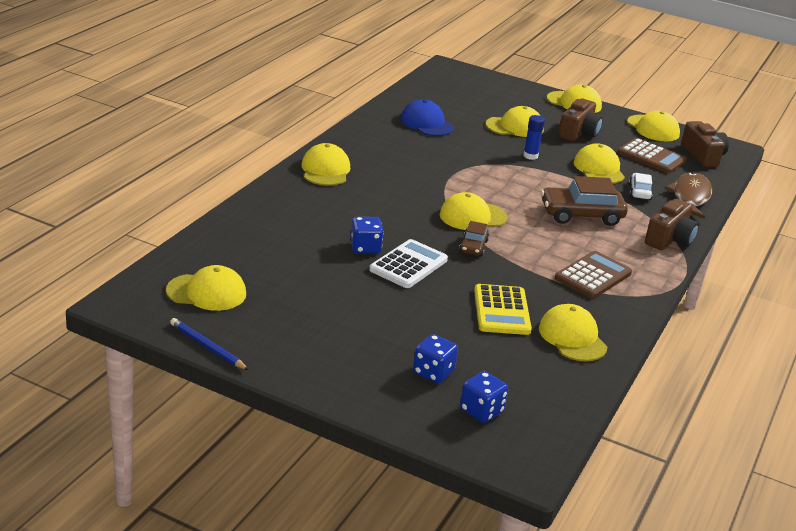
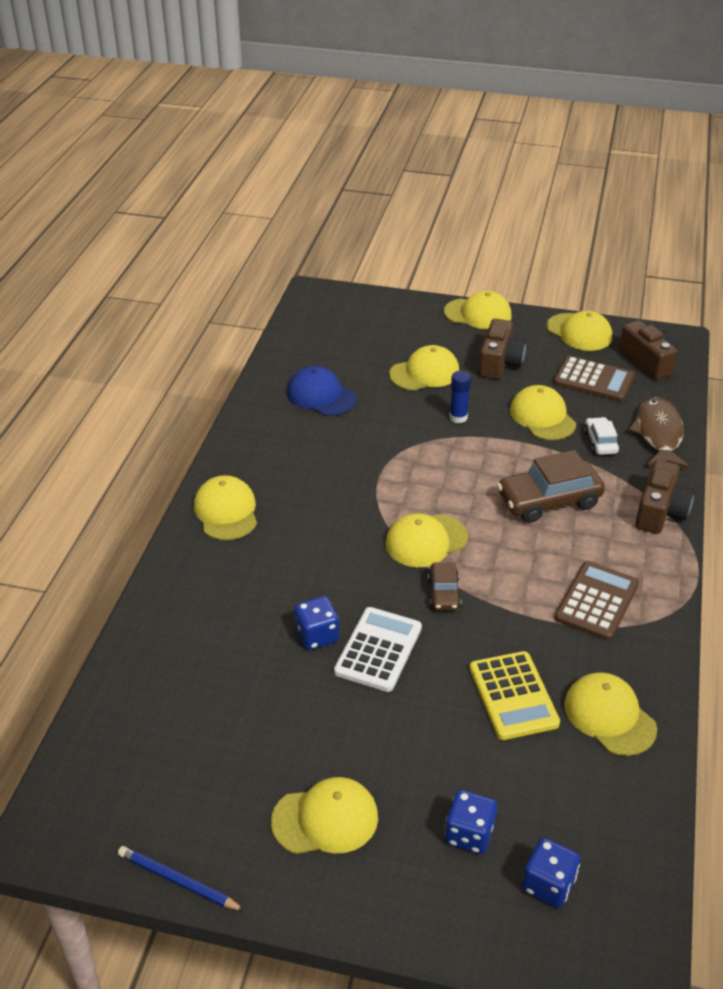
camera: 10 degrees left, 10 degrees up
(207, 292) = (147, 779): yellow cap -> yellow cap (325, 819)

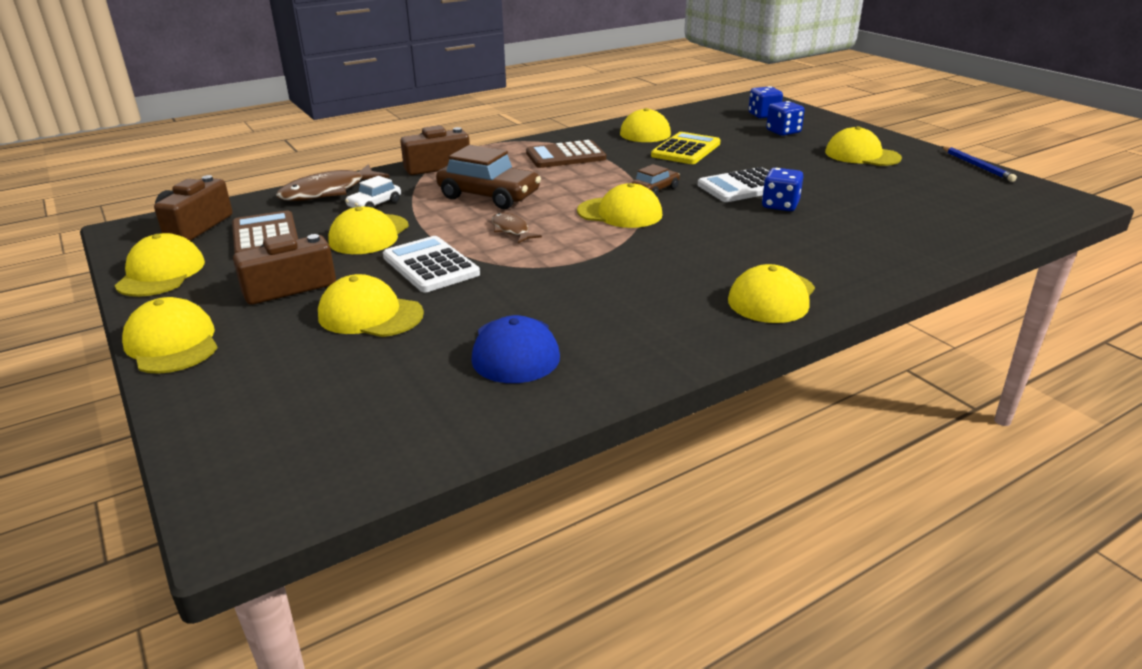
camera: 135 degrees left, 10 degrees down
(458, 417) = (430, 265): blue glue stick -> white calculator
(468, 475) = (511, 230): none -> brown fish

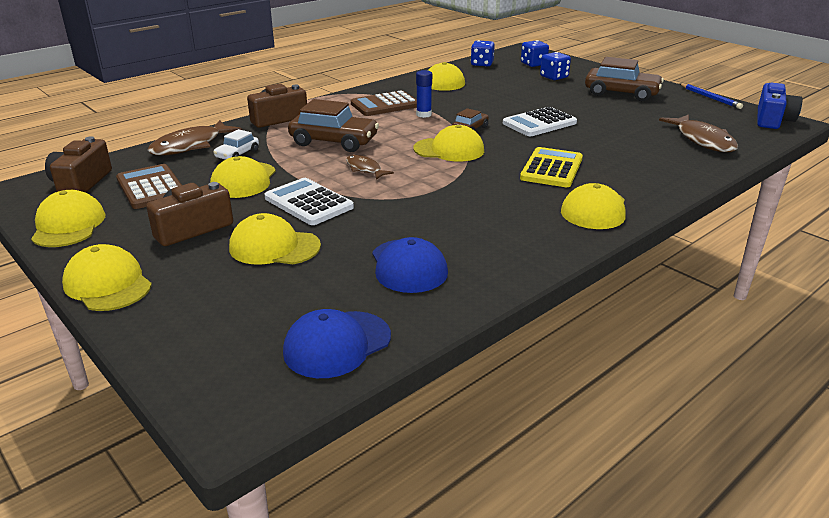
camera: 10 degrees left, 0 degrees up
(392, 438) = (337, 344): none -> blue cap
(606, 169) = (423, 114): none -> blue glue stick
(686, 150) = (482, 95): yellow calculator -> yellow calculator (551, 168)
(780, 205) = (573, 137): blue dice -> blue dice (482, 64)
(862, 155) = (621, 93): yellow cap -> brown car
(947, 219) = (702, 140): none -> brown fish
(1052, 198) = (772, 120): none -> blue camera

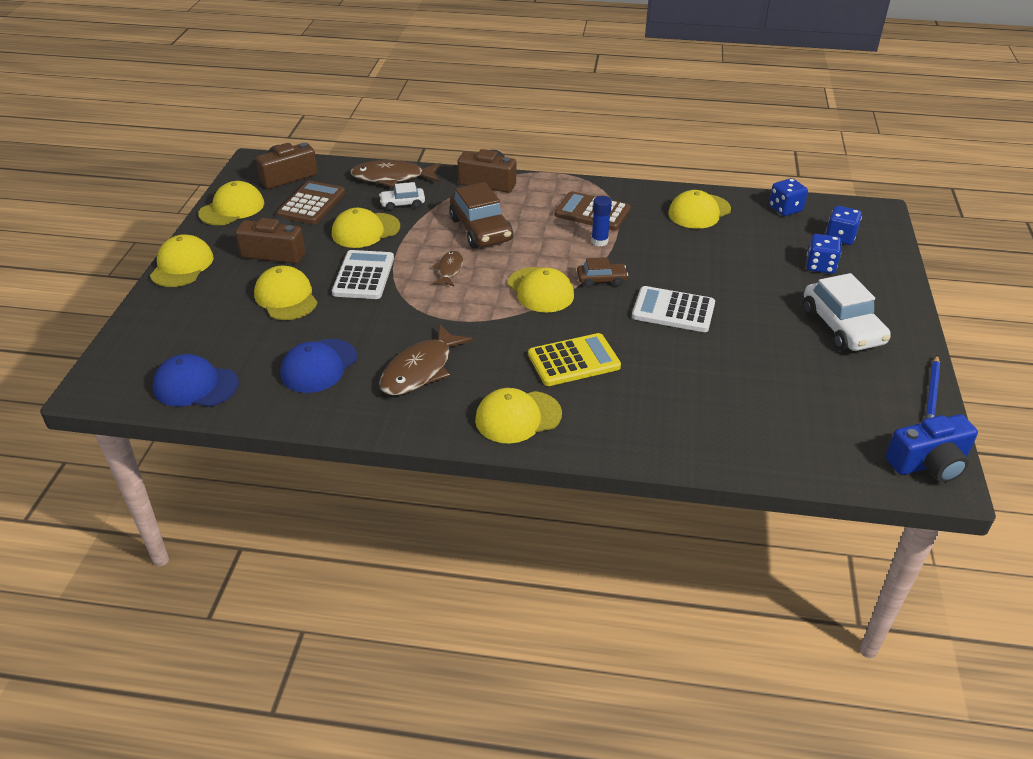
camera: 50 degrees right, 10 degrees up
(621, 93) = (842, 327): brown car -> white car
(702, 140) = (779, 429): brown fish -> brown fish (420, 370)

